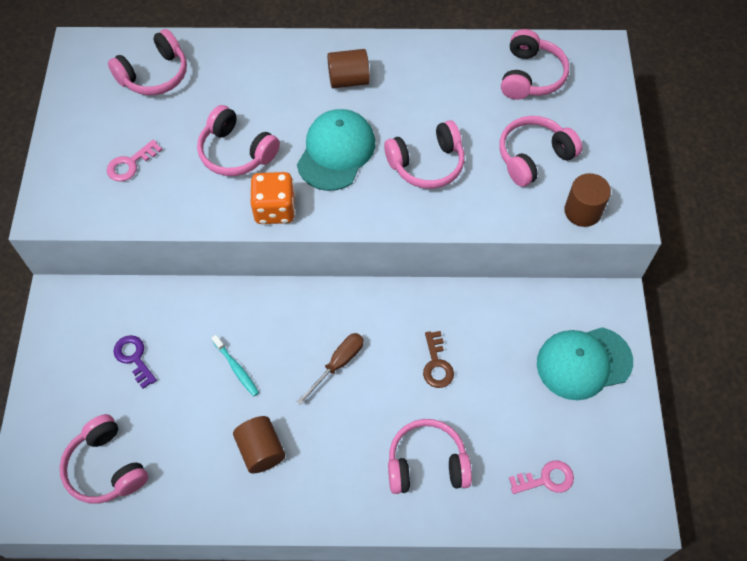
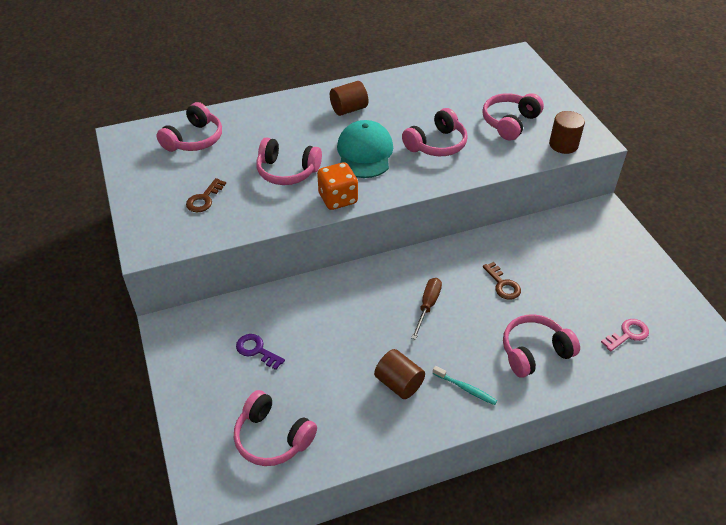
camera: 20 degrees left, 15 degrees down
(130, 164) = (204, 199): pink key -> brown key
(236, 368) = (347, 332): turquoise toothbrush -> turquoise toothbrush (465, 388)
(530, 76) = (478, 79): pink headphones -> none
(583, 363) = (607, 253): turquoise cap -> none

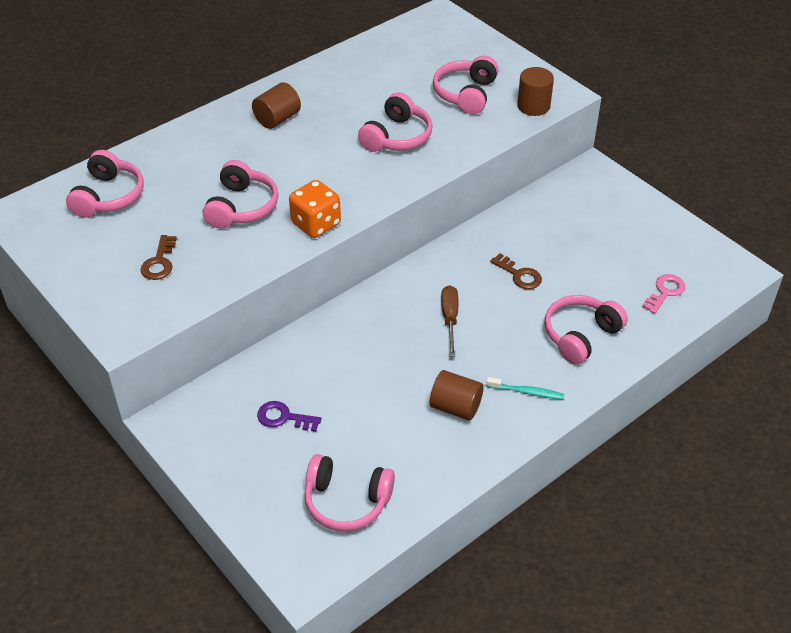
camera: 20 degrees left, 0 degrees up
(287, 171) = (241, 207): pink headphones -> pink headphones turned 75 degrees counterclockwise
(364, 153) = (321, 165): turquoise cap -> none

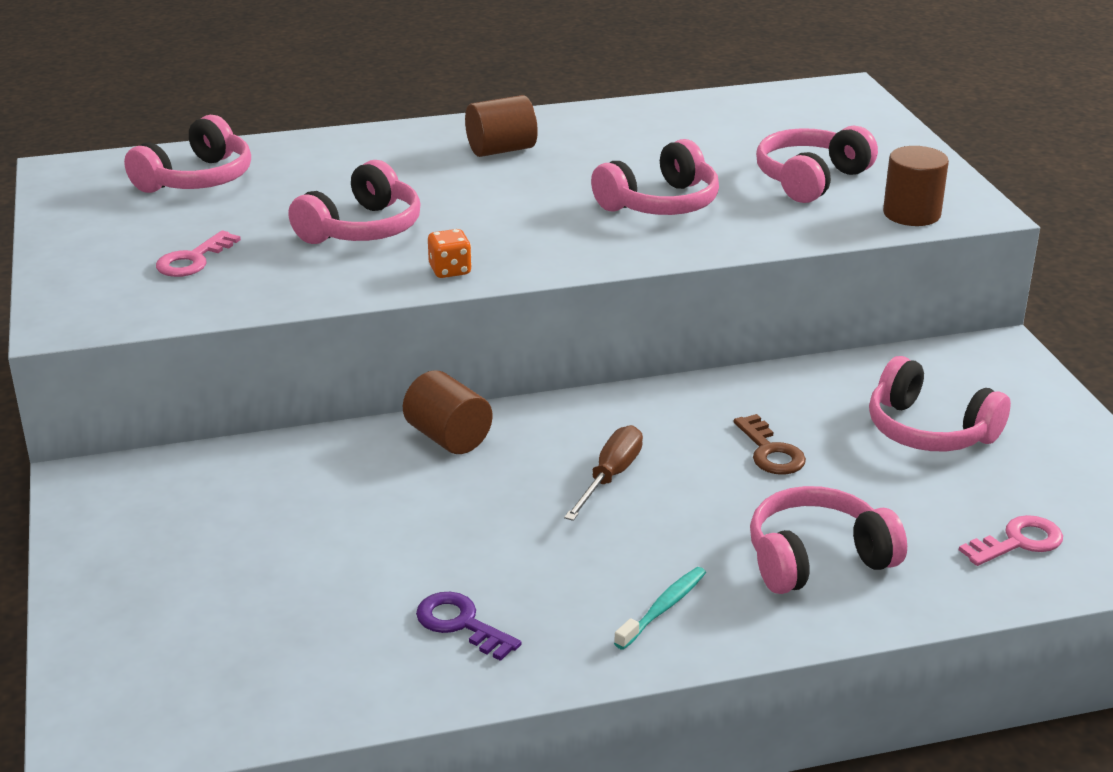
camera: 25 degrees right, 15 degrees down
(159, 262) = (193, 260): brown key -> pink key
(284, 417) = (251, 526): purple key -> purple key (461, 624)
(316, 224) = (450, 270): orange dice -> orange dice, size x0.57
(347, 501) = (251, 662): pink headphones -> pink headphones (929, 430)
(455, 407) = (527, 592): brown cylinder -> brown cylinder (448, 438)
(527, 392) = (663, 608): turquoise toothbrush -> turquoise toothbrush turned 90 degrees counterclockwise

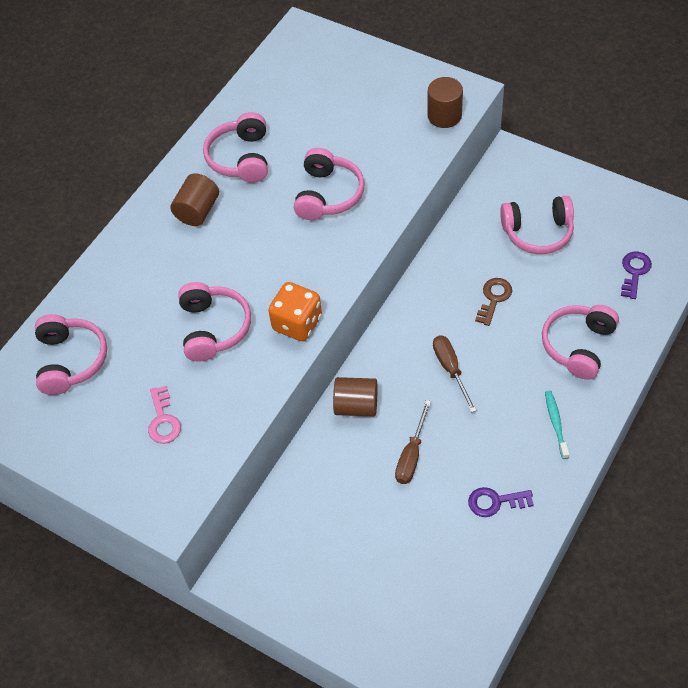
camera: 40 degrees left, 25 degrees up
(436, 516) = (411, 455): none -> brown screwdriver
(450, 270) = (297, 323): orange dice -> orange dice, size x1.74
(770, 452) = (494, 298): brown key -> brown key turned 90 degrees counterclockwise
(811, 179) = (372, 122): pink headphones -> pink headphones (241, 158)
(1018, 542) = (634, 272): pink key -> purple key

